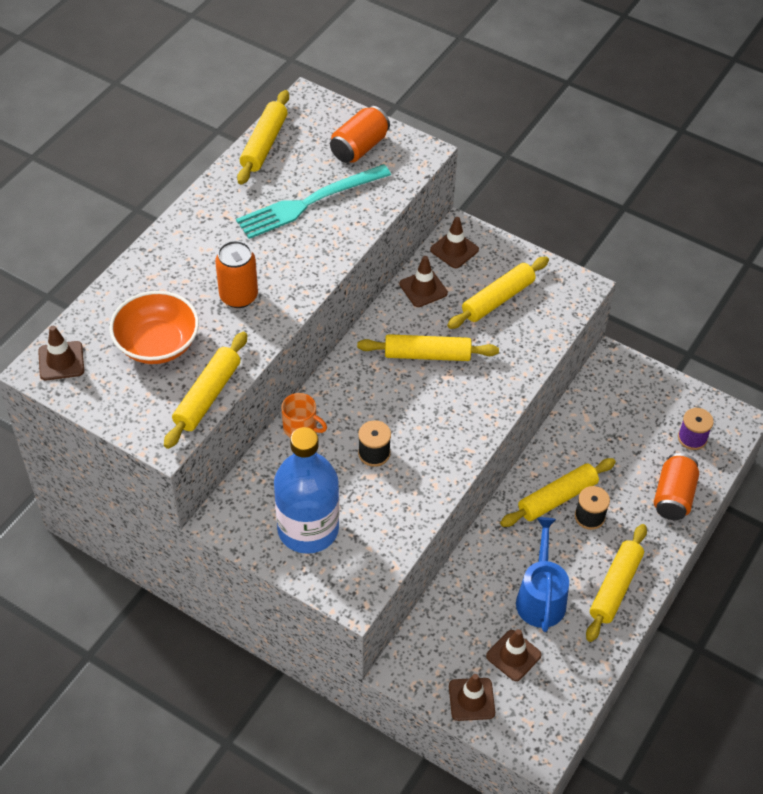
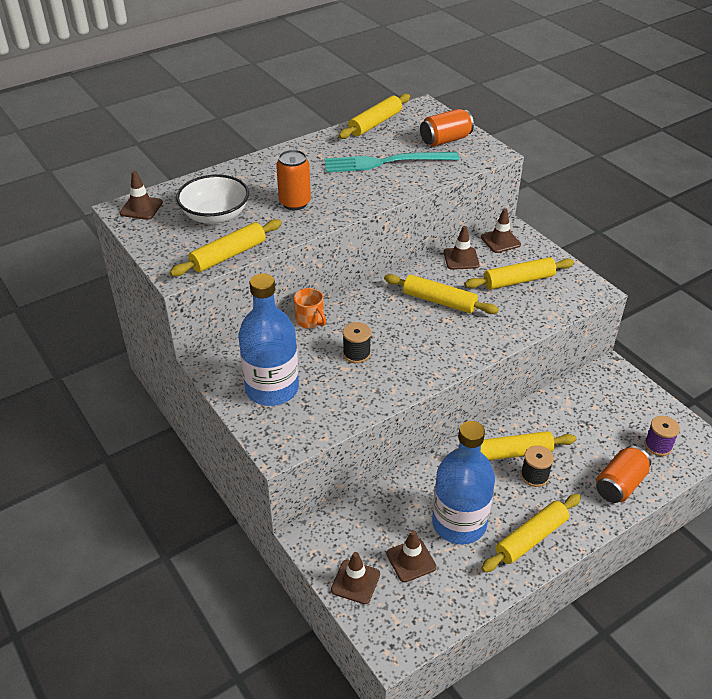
camera: 25 degrees right, 10 degrees down
(157, 344) = (215, 215): orange bowl -> white bowl
(540, 597) = (459, 523): blue watering can -> blue bottle

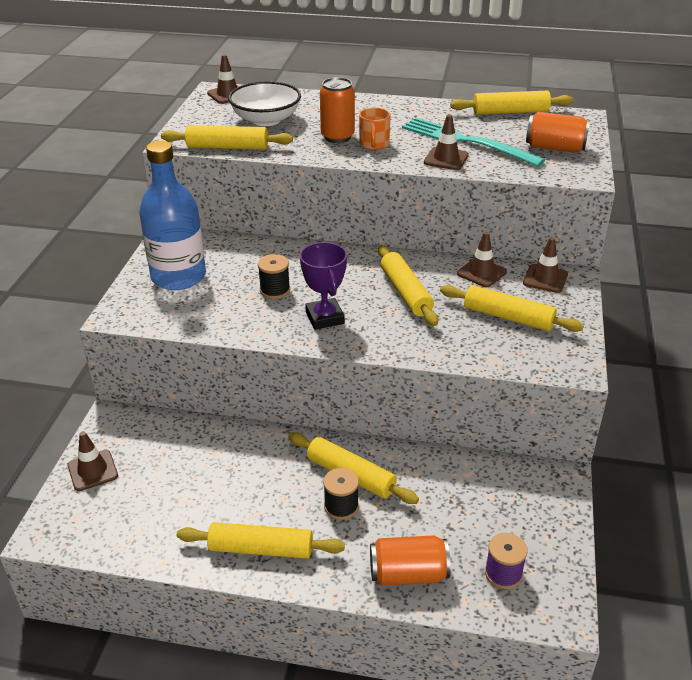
camera: 45 degrees right, 5 degrees down
(310, 320) = (280, 249): orange mug -> orange mug (374, 144)
(411, 560) = (149, 488): brown traffic cone -> brown traffic cone (446, 159)
(419, 352) = (324, 318): none -> purple trophy
(459, 523) = (224, 492): blue bottle -> none

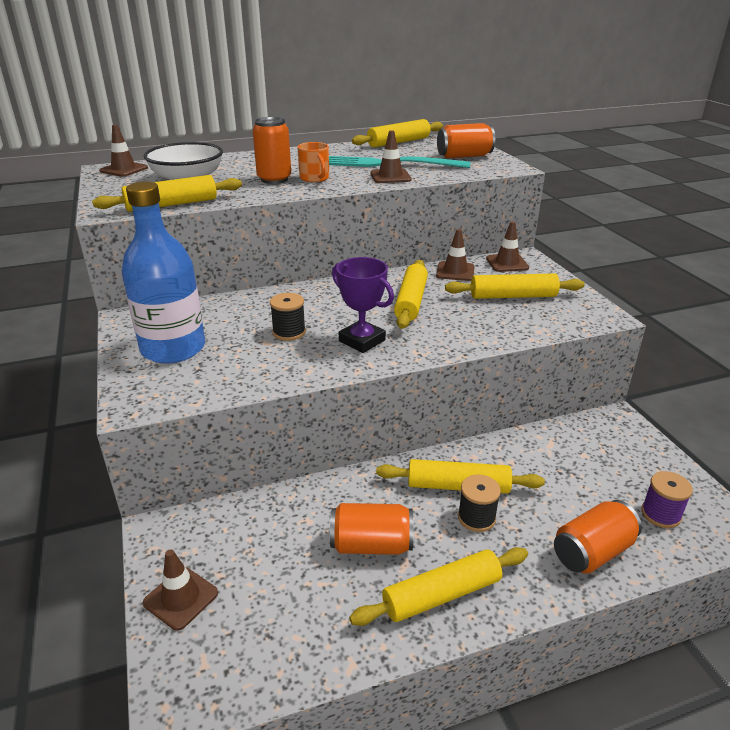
camera: 30 degrees left, 5 degrees down
(243, 491) = (371, 545): none -> orange can
(405, 292) = (411, 301): yellow rolling pin -> yellow rolling pin turned 60 degrees clockwise

